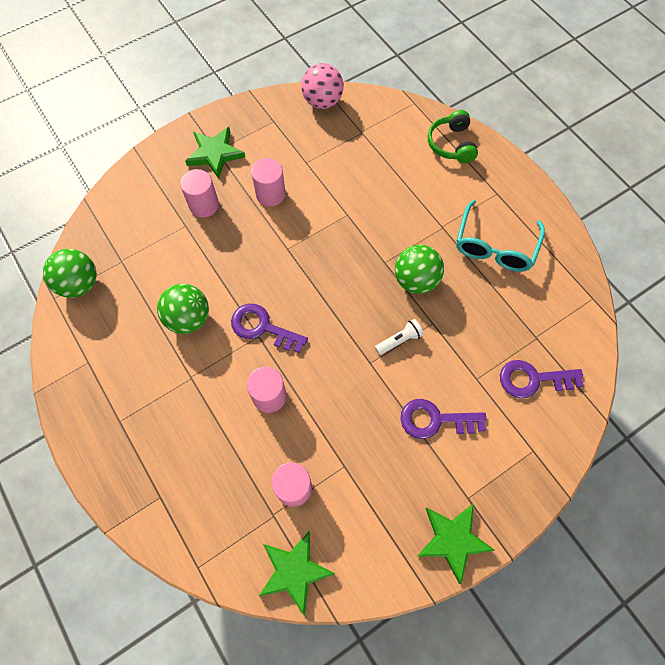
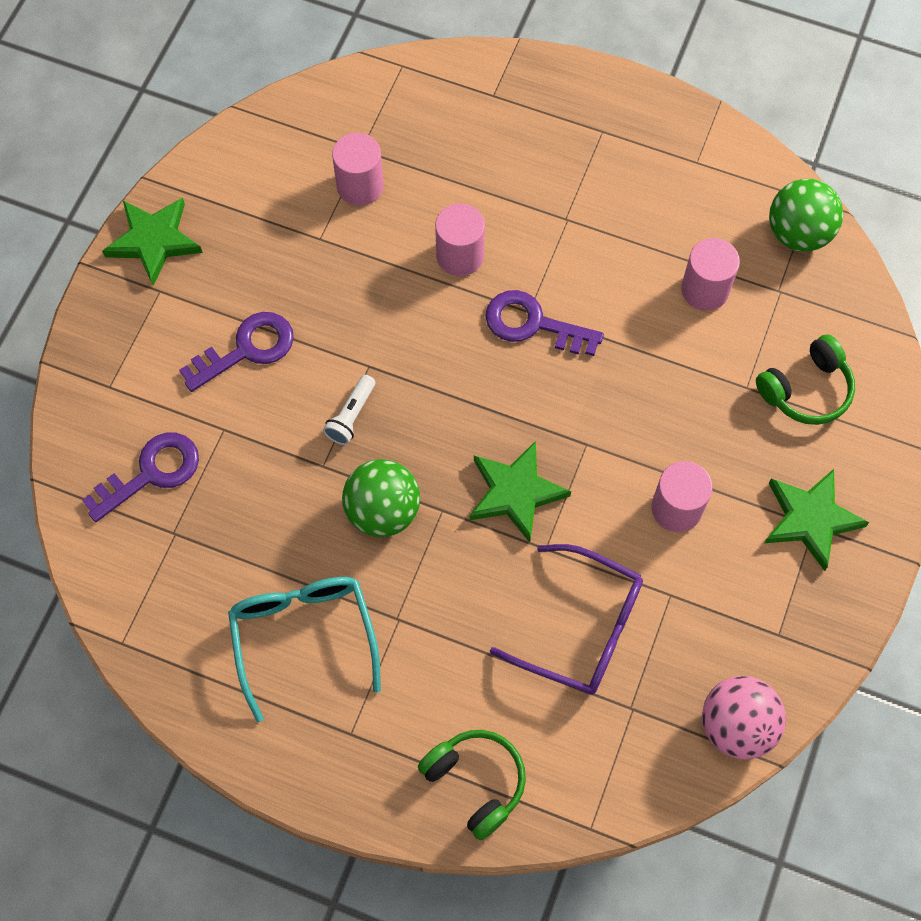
camera: 145 degrees right, 0 degrees up
(159, 207) = (806, 390): none -> green headphones
(188, 318) = (630, 278): green ball -> none
(204, 205) = (751, 432): pink cylinder -> pink cylinder (705, 289)
(262, 327) = (533, 324): purple key -> purple key turned 150 degrees counterclockwise
(294, 571) = (303, 118): green star -> green star (515, 492)
(358, 173) = (581, 628): none -> purple glasses

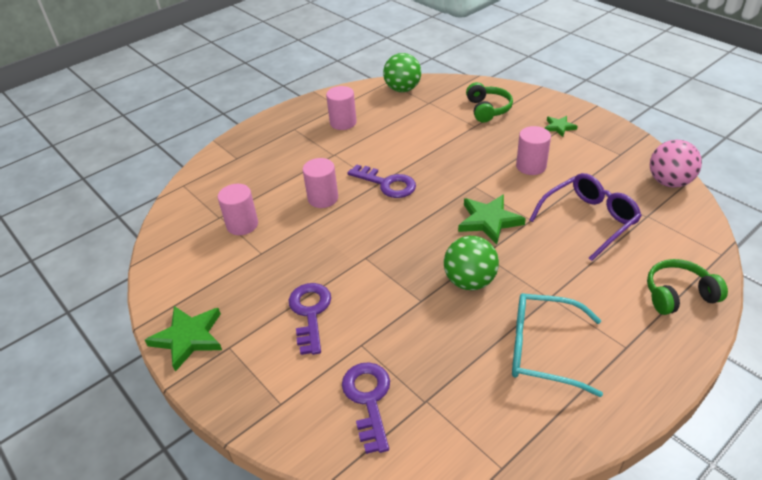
camera: 60 degrees left, 25 degrees down
(351, 416) = (394, 276): white flashlight -> none
(533, 324) = (387, 184): purple key -> purple key turned 105 degrees counterclockwise
(705, 289) = (411, 123): pink cylinder -> pink cylinder (343, 123)
(810, 519) = (559, 127): green star -> green star, size x0.57

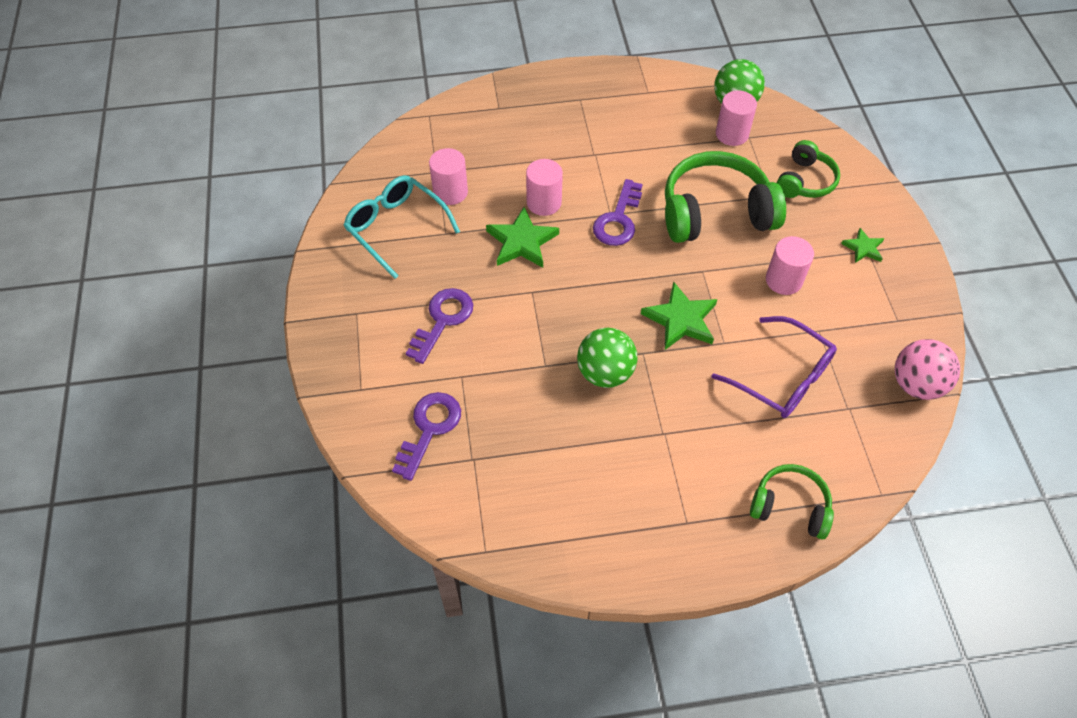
camera: 30 degrees right, 15 degrees up
(188, 338) = (331, 285): green star -> green star (522, 242)
(343, 123) = (635, 117): pink cylinder -> pink cylinder (732, 134)
(387, 184) = (618, 220): purple key -> purple key turned 45 degrees clockwise
(449, 150) = (715, 212): none -> green headphones
(543, 350) = (610, 478): turquoise glasses -> turquoise glasses (396, 228)
(589, 220) = (782, 377): purple glasses -> purple glasses turned 45 degrees clockwise

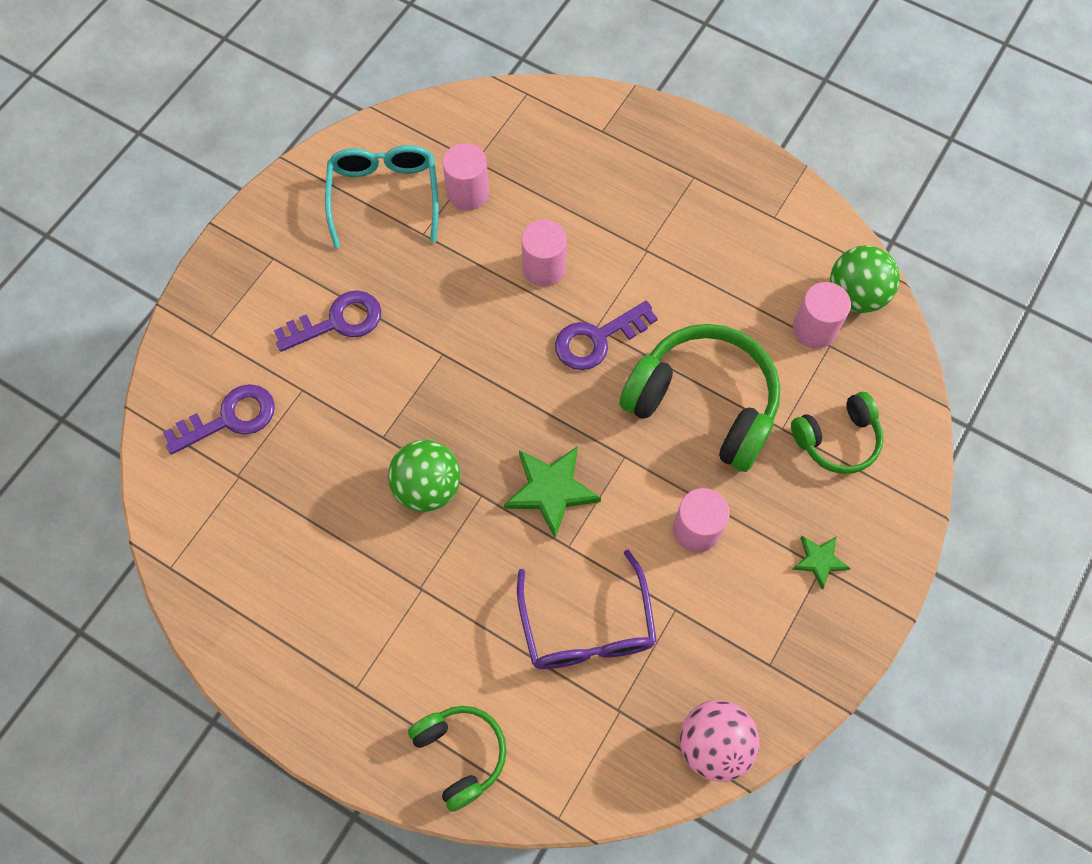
camera: 40 degrees right, 10 degrees up
(522, 242) = (483, 294): green star -> none

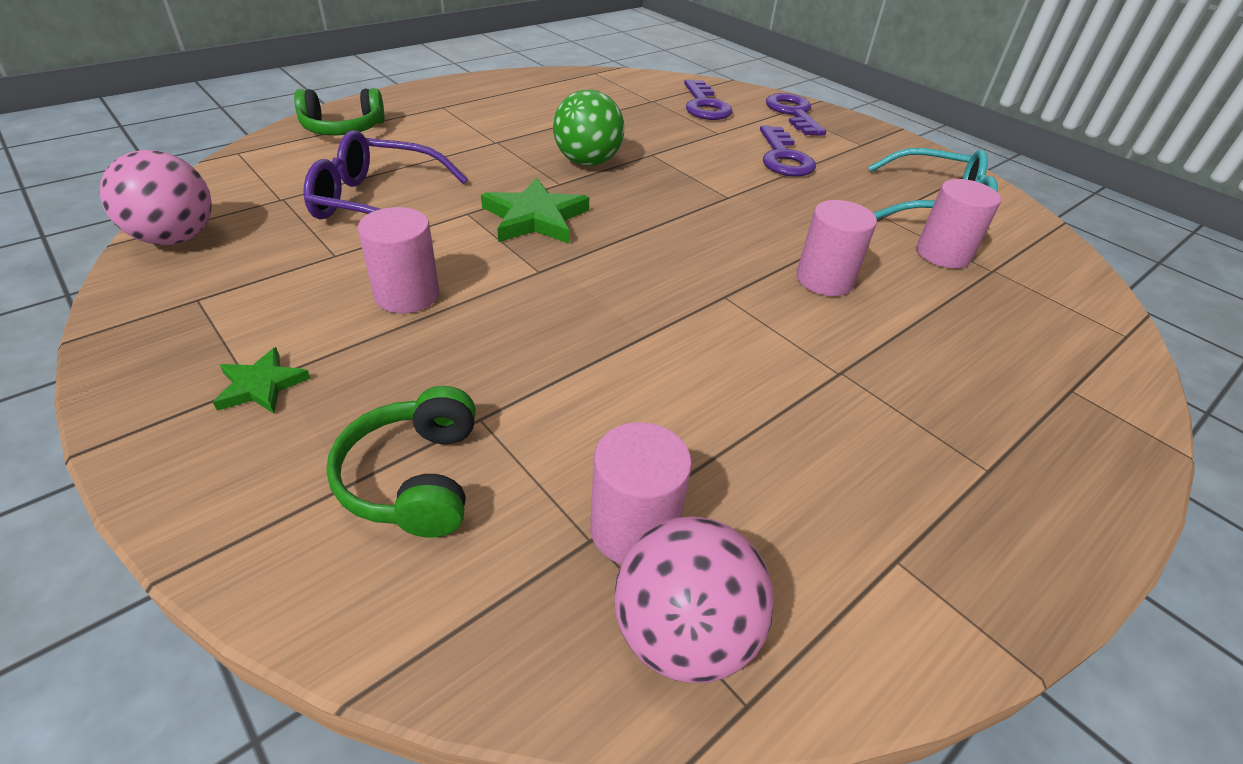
camera: 105 degrees right, 25 degrees down
(597, 339) = (706, 292): purple key -> purple key (793, 113)
(703, 404) = (568, 352): green headphones -> none
(855, 295) = (683, 633): green ball -> pink ball

